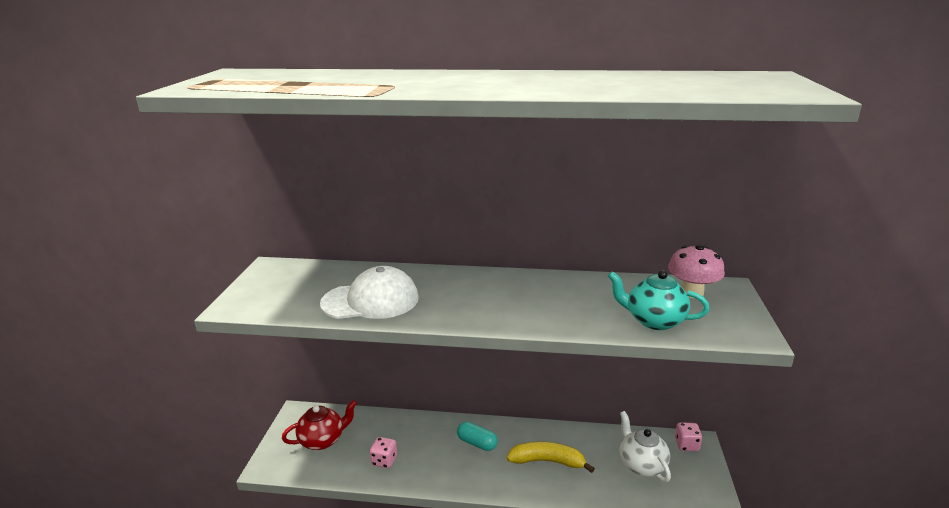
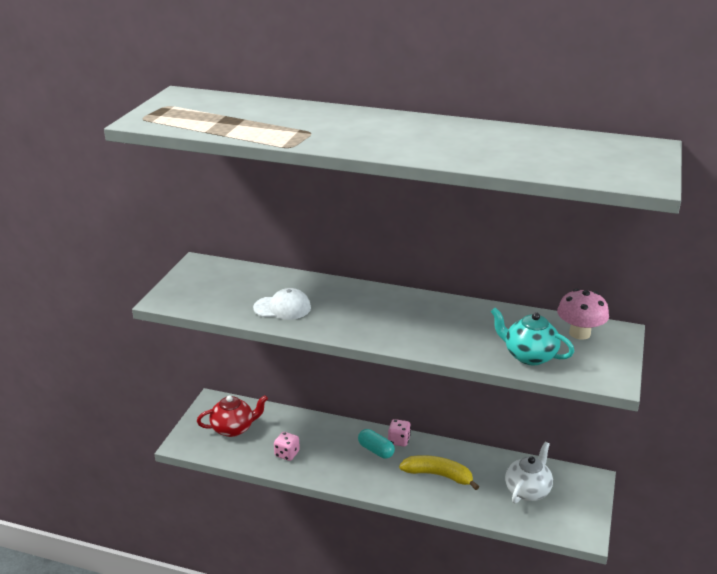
camera: 10 degrees right, 5 degrees up
(370, 301) = (282, 308): white cap -> white cap, size x0.66
(641, 465) = (528, 490): white teapot -> white teapot turned 45 degrees clockwise
(686, 445) = (580, 479): pink dice -> pink dice (399, 440)

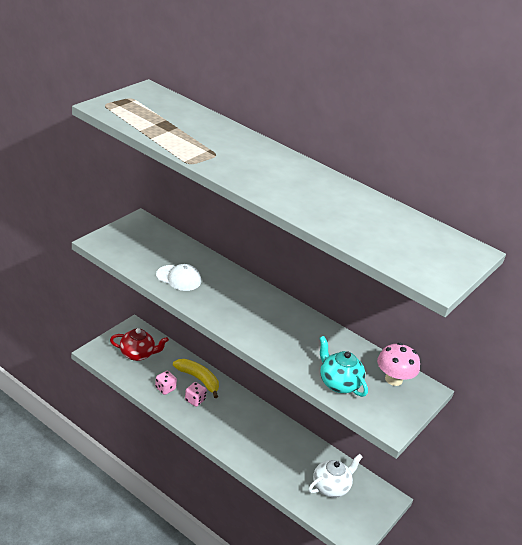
camera: 15 degrees right, 5 degrees up
(376, 450) = (233, 410): turquoise capsule -> none
(399, 440) = (255, 409): pink dice -> pink dice (195, 400)
(438, 475) = (269, 448): yellow banana -> yellow banana (198, 379)

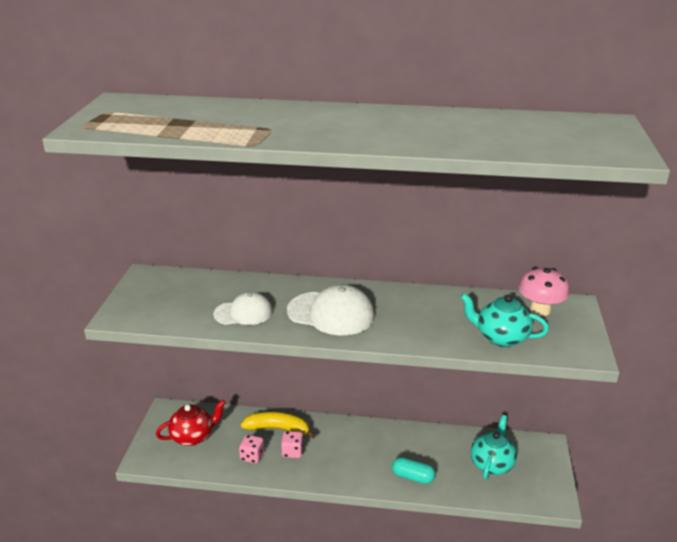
camera: 25 degrees left, 5 degrees down
(236, 307) = (331, 313): none -> white cap
(263, 463) = (412, 477): none -> turquoise capsule
(331, 487) = (492, 464): white teapot -> turquoise teapot

